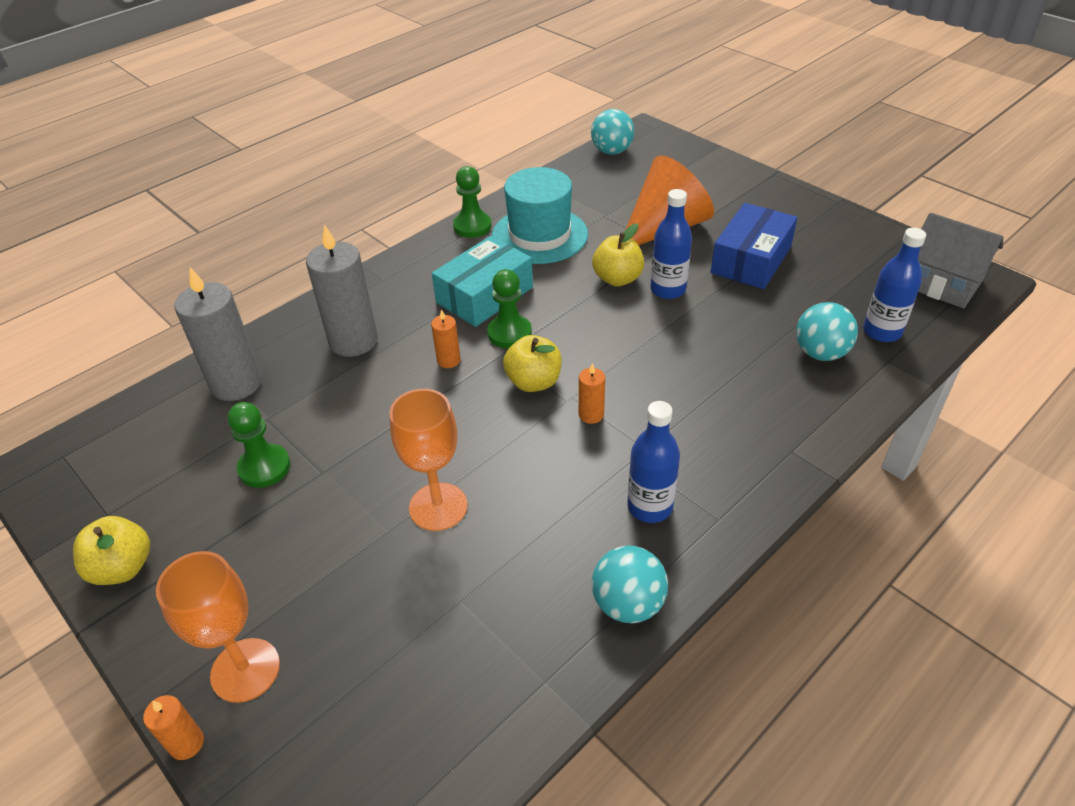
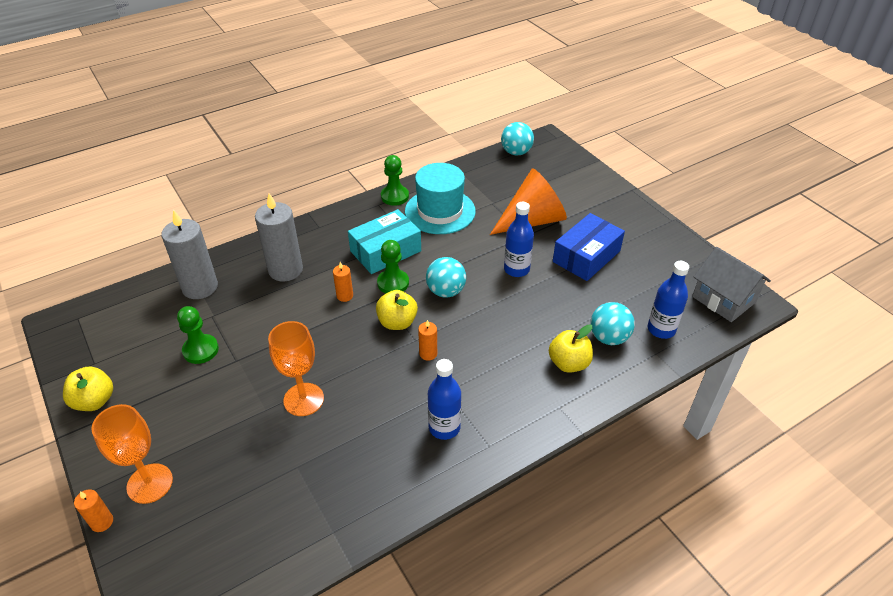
camera: 10 degrees right, 0 degrees up
(617, 279) = (483, 255): yellow apple -> yellow apple (568, 363)
(628, 604) = (405, 491): turquoise ball -> turquoise ball (446, 291)

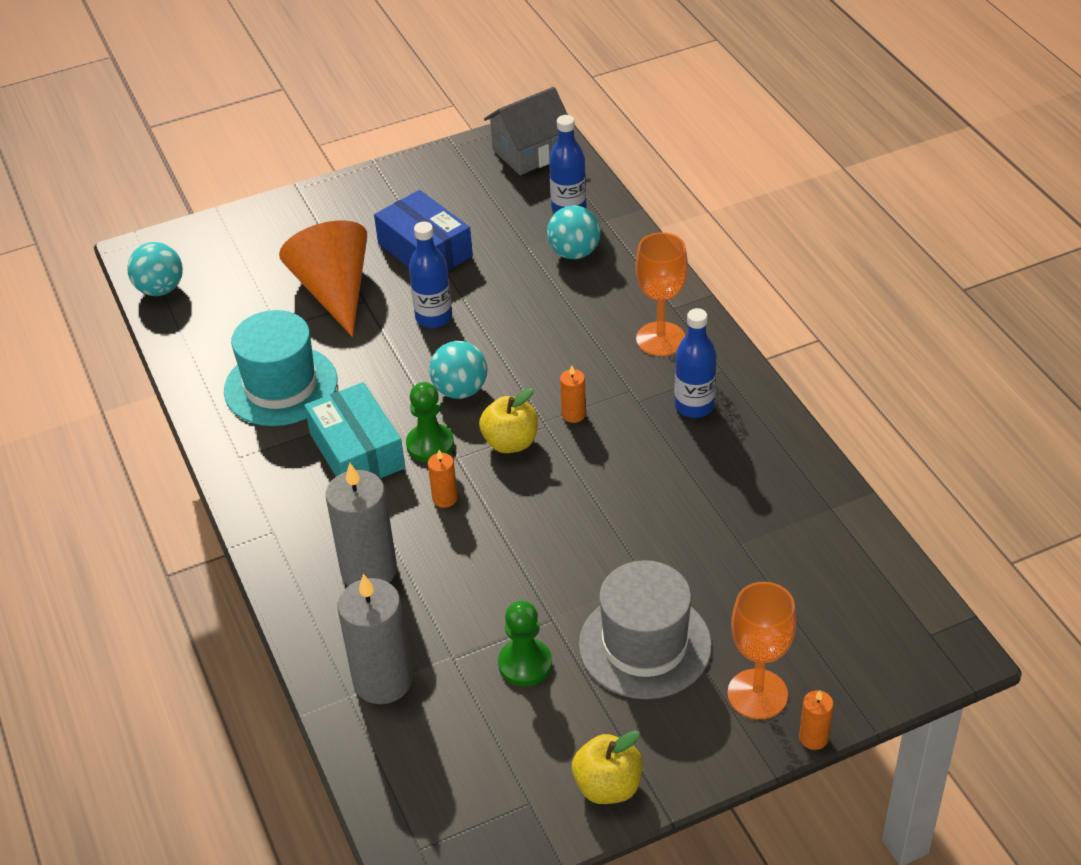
camera: 80 degrees left, 0 degrees up
(206, 412) = (645, 645): none -> grey hat
(303, 399) = (635, 540): orange goblet -> orange goblet (660, 339)
(395, 196) = (224, 436): green pawn -> none
(568, 363) = (609, 291): yellow apple -> none

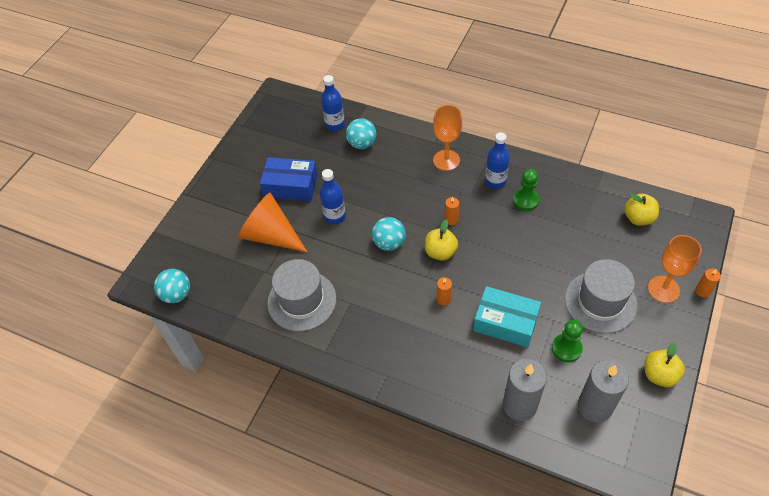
camera: 40 degrees left, 10 degrees up
(281, 386) = (302, 300): turquoise hat -> grey hat
(357, 451) = (377, 306): turquoise box -> turquoise box (505, 322)
(369, 570) = (452, 359): grey candle -> grey candle (595, 406)
(430, 444) = (407, 279): green pawn -> green pawn (525, 200)
(530, 152) = (284, 107): grey house -> none
(843, 584) = (638, 218): none -> yellow apple

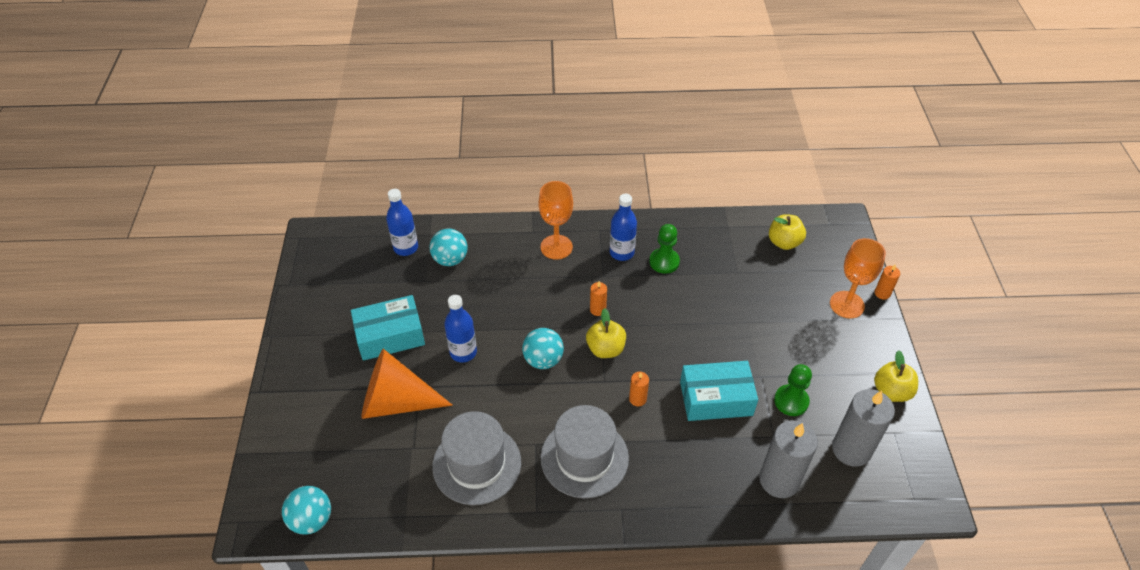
camera: 30 degrees left, 5 degrees down
(291, 186) = (390, 336): blue box -> turquoise box
(600, 302) = (796, 340): grey hat -> grey hat (584, 457)

